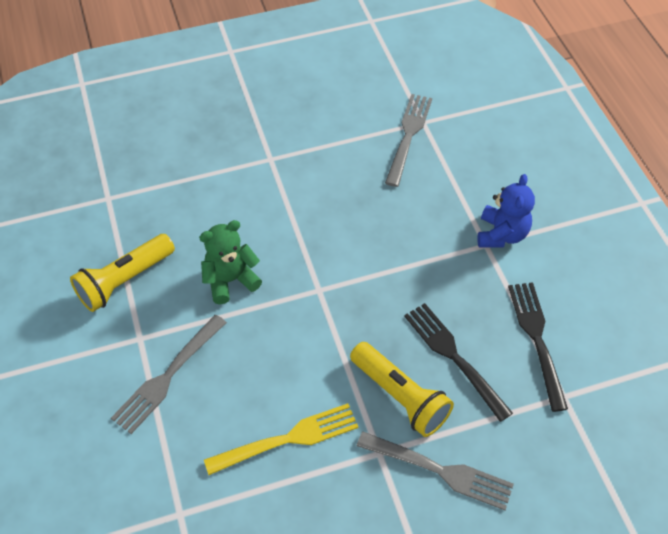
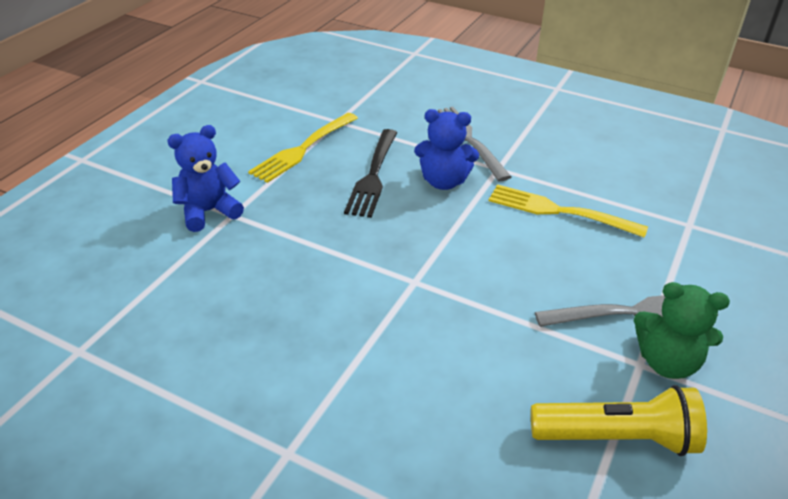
camera: 135 degrees left, 15 degrees down
(230, 280) = (491, 349): green teddy bear -> green teddy bear (667, 362)
(400, 397) = (444, 181): yellow flashlight -> blue teddy bear
(408, 136) = (119, 348): grey fork -> none
(537, 340) = (303, 148): black fork -> yellow fork

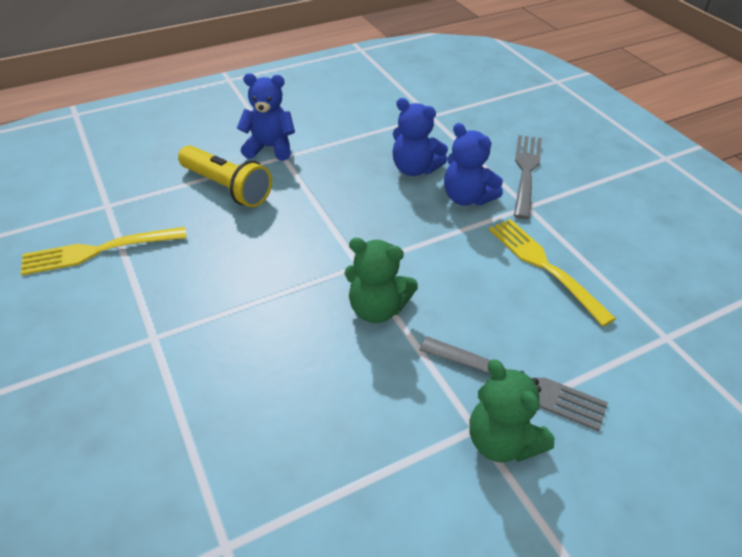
camera: 35 degrees right, 5 degrees up
(303, 148) = (382, 127): yellow fork -> yellow fork (99, 250)
(373, 175) = (414, 169): black fork -> blue teddy bear
(469, 311) = (377, 309): none -> green teddy bear
(617, 438) = (388, 473): yellow flashlight -> yellow flashlight (227, 188)

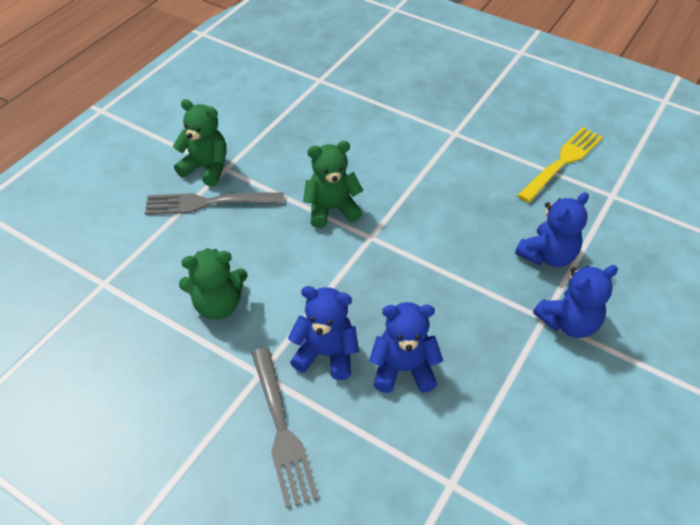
camera: 150 degrees right, 5 degrees up
(227, 188) = (547, 255): yellow flashlight -> blue teddy bear
(545, 267) = (218, 305): yellow fork -> green teddy bear

